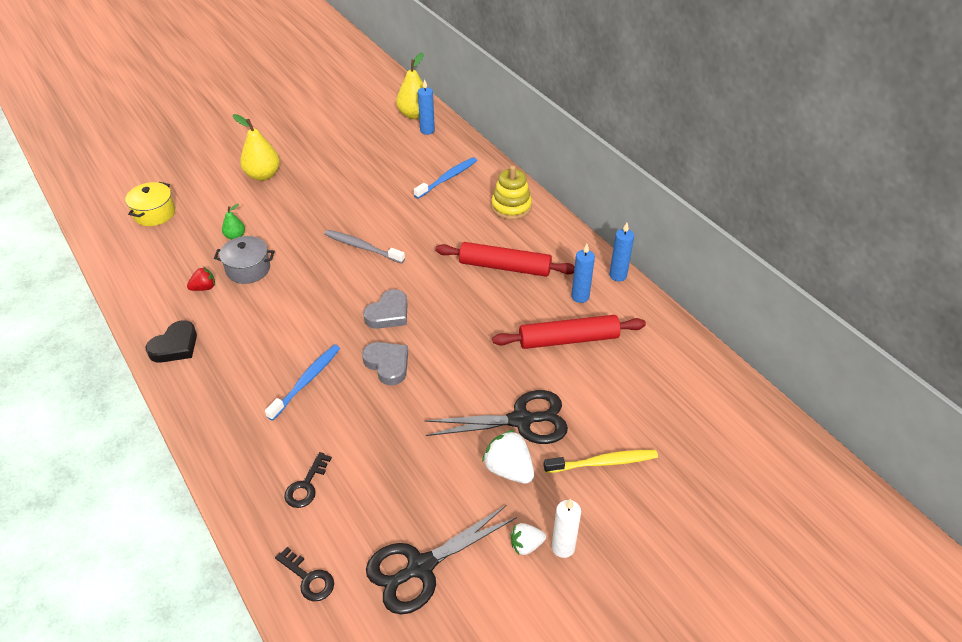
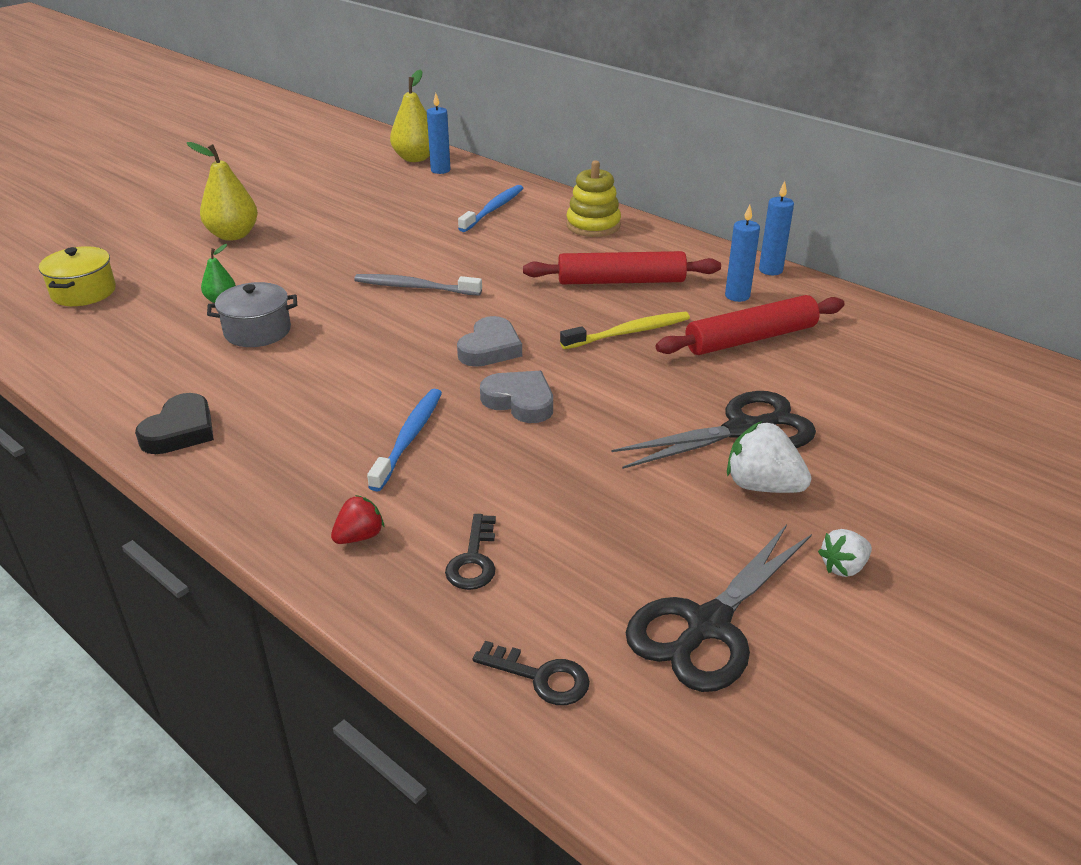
camera: 15 degrees left, 10 degrees down
(204, 288) = (198, 360): red strawberry -> red strawberry (359, 536)
(563, 547) = (896, 559): white candle -> none
(603, 462) = (884, 456): yellow toothbrush -> yellow toothbrush (629, 332)

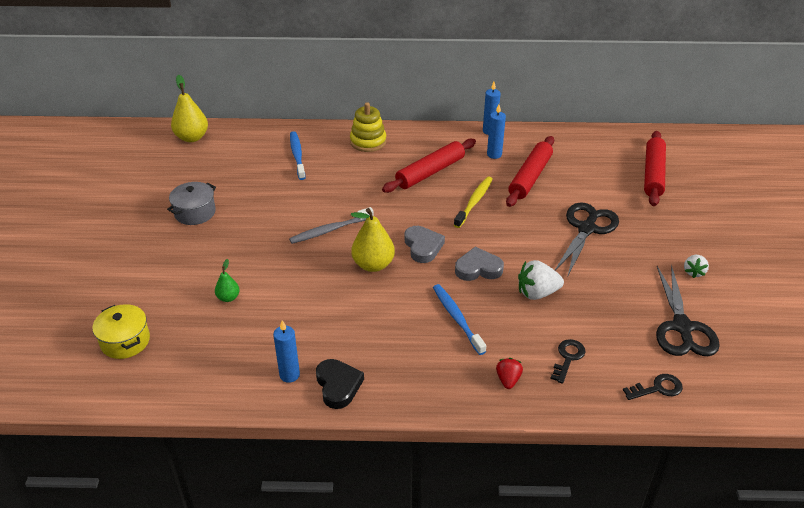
camera: 40 degrees left, 5 degrees up
(233, 235) = (160, 250): yellow pear -> yellow pear (373, 265)
(257, 331) = (284, 305): grey pot -> grey pot (195, 213)
(440, 170) = (222, 140): blue candle -> blue candle (289, 375)
(473, 559) = (568, 358): black key -> black key turned 120 degrees counterclockwise
(762, 486) = (625, 253): white strawberry -> white strawberry (537, 293)
(965, 414) = (653, 174): none -> red rolling pin

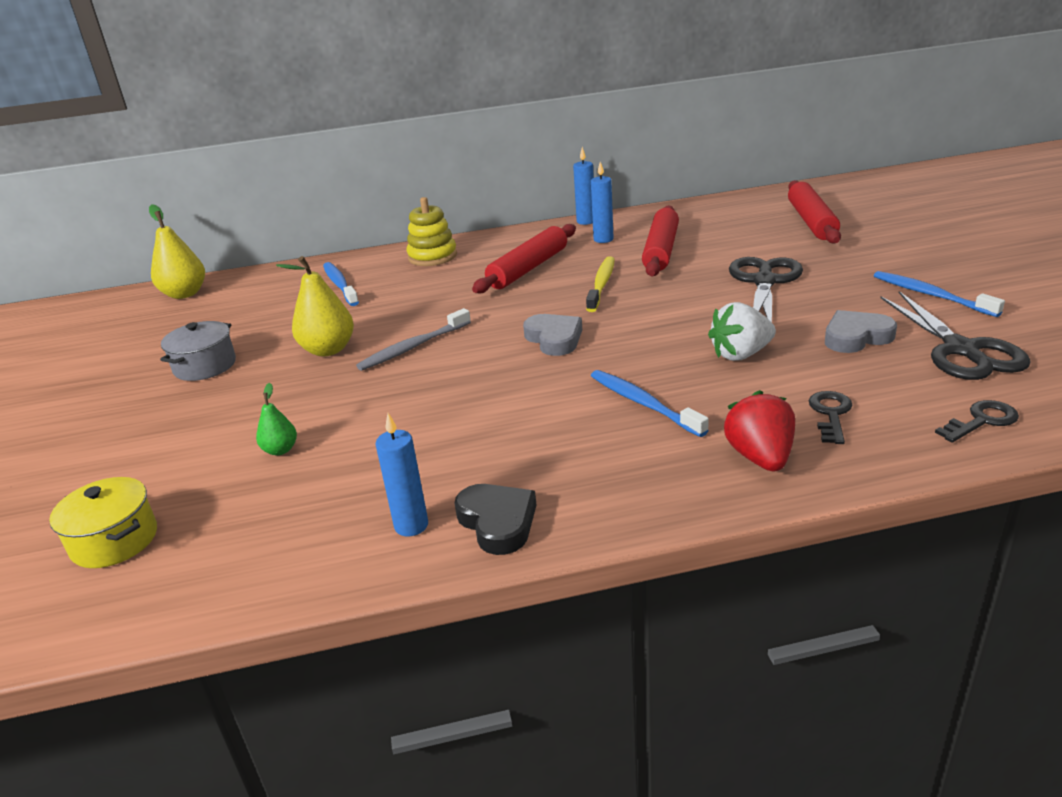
camera: 10 degrees left, 10 degrees down
(373, 265) = (491, 370): yellow pear -> yellow pear (328, 350)
(478, 268) = (643, 346): grey heart -> grey heart (856, 337)
(508, 380) = (760, 457): red strawberry -> red strawberry, size x1.64
(693, 272) = (931, 295): white strawberry -> blue toothbrush

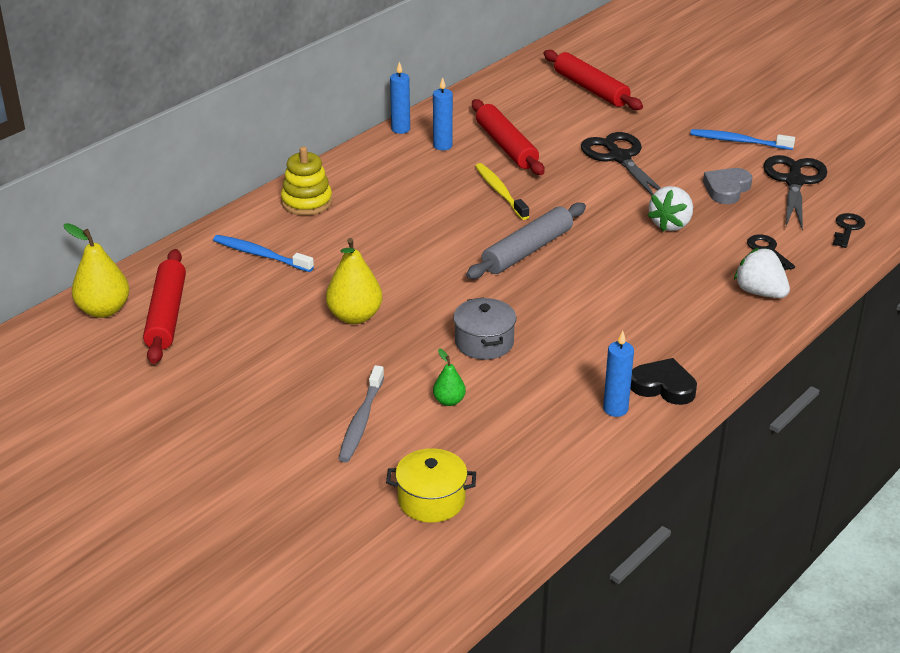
camera: 40 degrees left, 5 degrees up
(205, 366) = (263, 366): grey pot -> grey pot (484, 342)
(413, 347) = (425, 291): grey toothbrush -> grey toothbrush (361, 421)
(528, 268) = (417, 192): red rolling pin -> red rolling pin (167, 315)
(554, 339) = (527, 251): grey heart -> grey rolling pin
(643, 403) = (652, 280): blue toothbrush -> none
(760, 457) = (760, 292): red strawberry -> white strawberry
(961, 350) = (794, 181): black scissors -> black scissors turned 120 degrees counterclockwise

